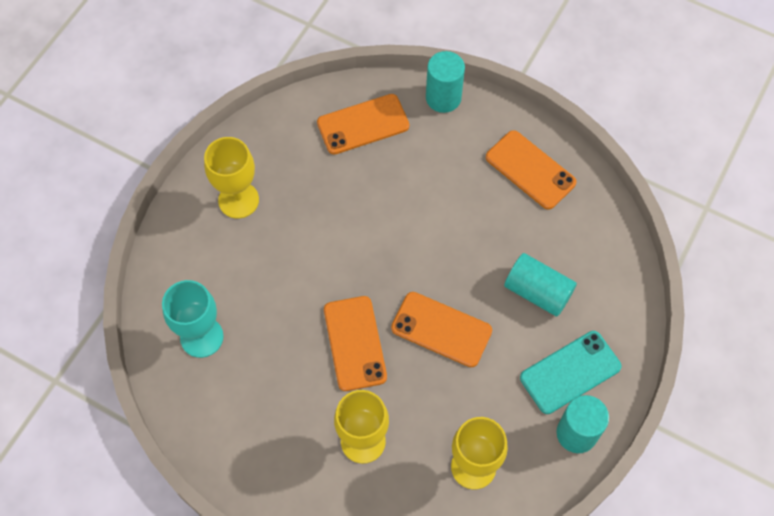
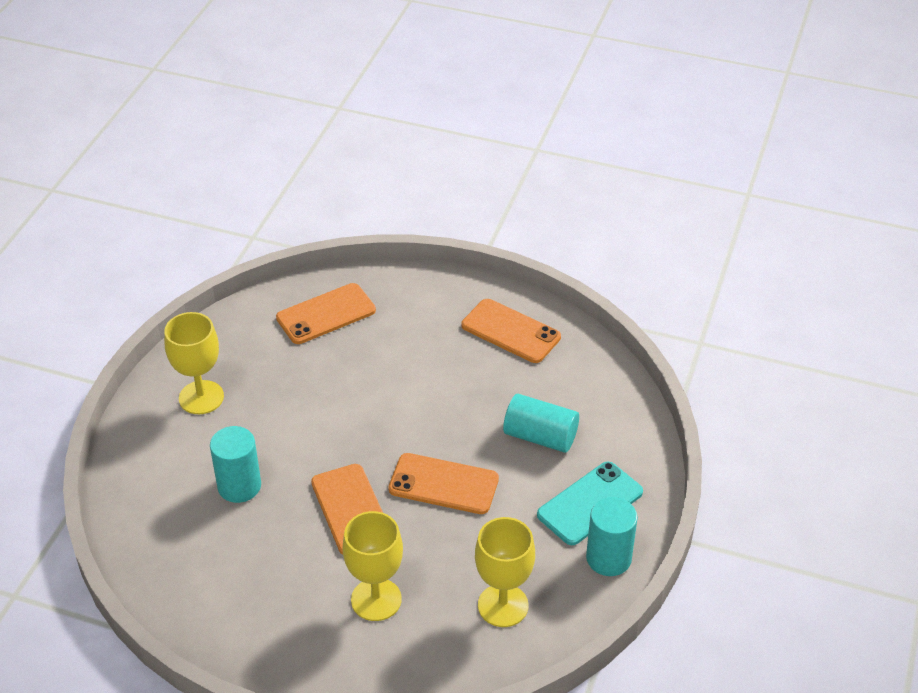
camera: 10 degrees left, 20 degrees down
(201, 337) = (178, 528): turquoise goblet -> none
(443, 98) = (407, 281): turquoise cylinder -> turquoise cylinder (239, 486)

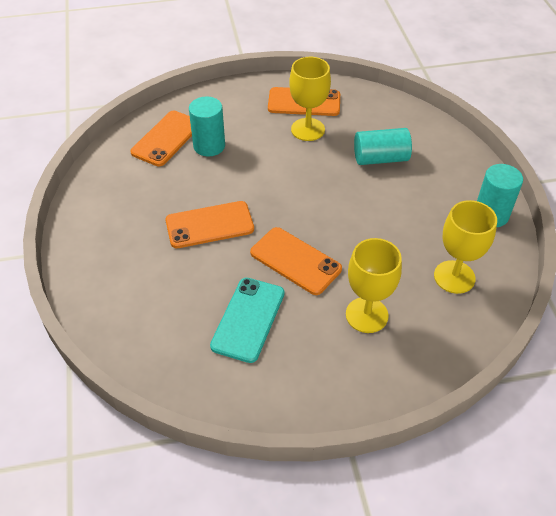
camera: 30 degrees left, 5 degrees up
(201, 397) = (116, 231): yellow goblet -> yellow goblet (308, 129)
(239, 486) = (198, 281): turquoise cylinder -> turquoise cylinder (209, 146)
(443, 484) = (344, 215): orange phone -> orange phone (209, 225)
(590, 503) = (448, 186): turquoise phone -> turquoise phone (248, 319)

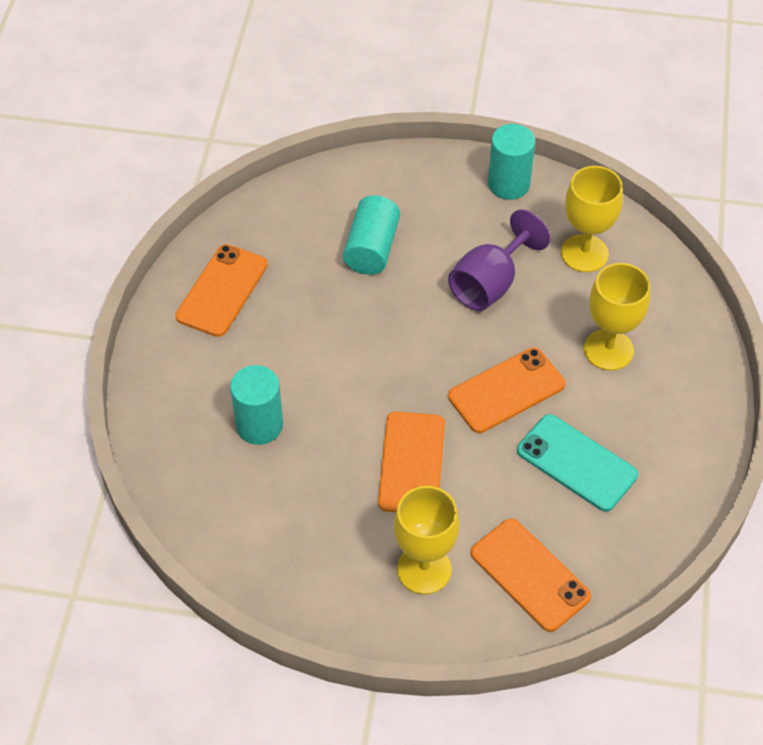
camera: 70 degrees left, 5 degrees up
(166, 138) = (218, 473): orange phone -> orange phone (530, 575)
(308, 129) = (280, 304): yellow goblet -> yellow goblet (424, 569)
(388, 227) = (490, 283): none -> purple goblet

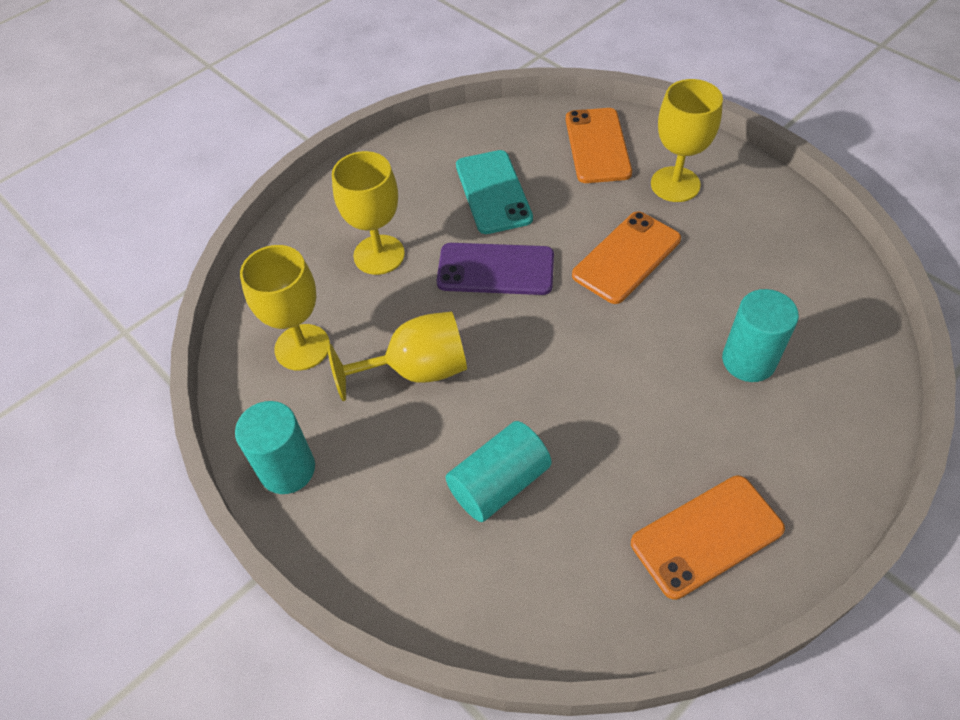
camera: 140 degrees left, 0 degrees up
(490, 283) = (416, 370): purple goblet -> yellow goblet
(506, 390) = (495, 270): orange phone -> purple phone

